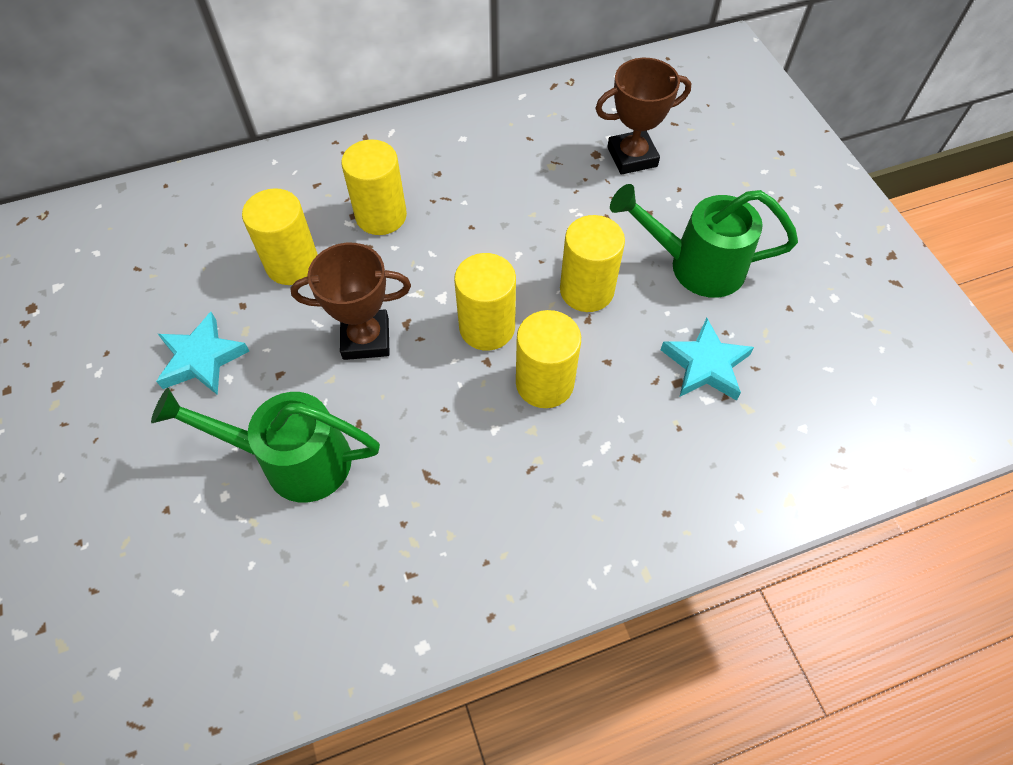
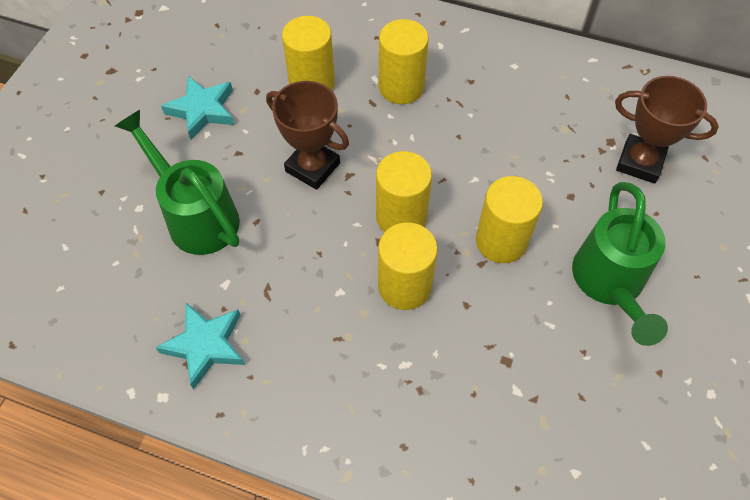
camera: 40 degrees right, 0 degrees up
(696, 266) = (610, 283): green watering can -> green watering can turned 135 degrees counterclockwise
(705, 365) = (541, 364): turquoise star -> turquoise star (205, 345)

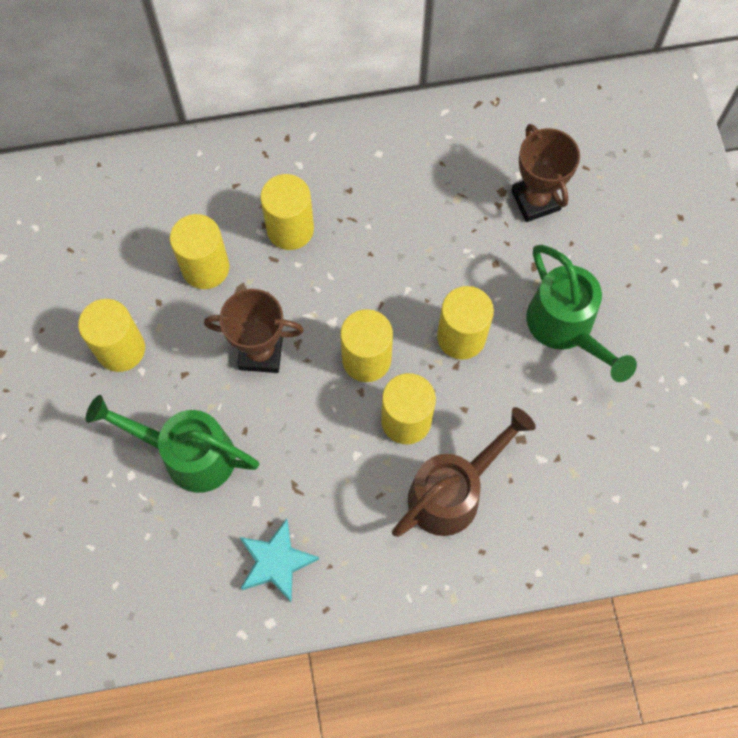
camera: 30 degrees left, 10 degrees up
(202, 110) = (121, 349): turquoise star -> yellow cylinder
(408, 374) = (452, 492): none -> brown watering can
(640, 162) = (535, 200): brown trophy -> brown trophy turned 75 degrees clockwise

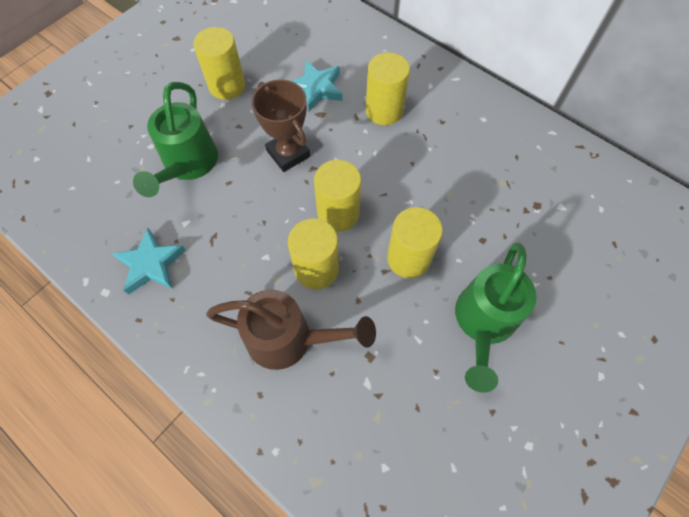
camera: 50 degrees right, 5 degrees down
(189, 454) = (188, 165): green watering can -> green watering can turned 150 degrees counterclockwise
(205, 268) = (316, 88): yellow cylinder -> turquoise star
(535, 200) = (554, 230): brown trophy -> none

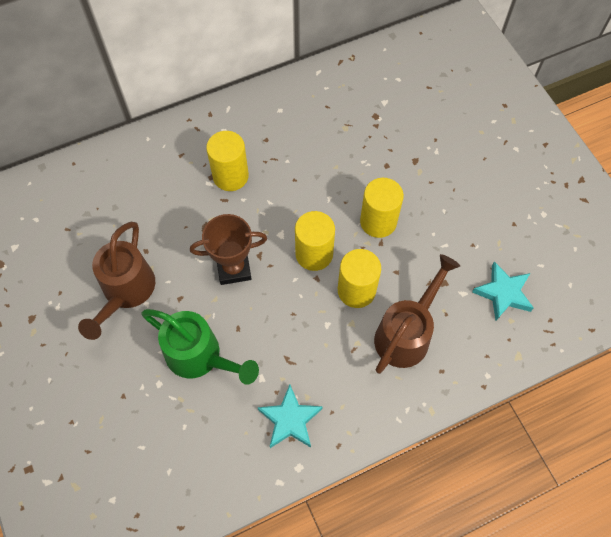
camera: 65 degrees left, 0 degrees up
(227, 86) = (126, 292): yellow cylinder -> brown watering can
(316, 88) = (175, 218): turquoise star -> turquoise star (503, 293)
(483, 322) = (450, 197): green watering can -> none

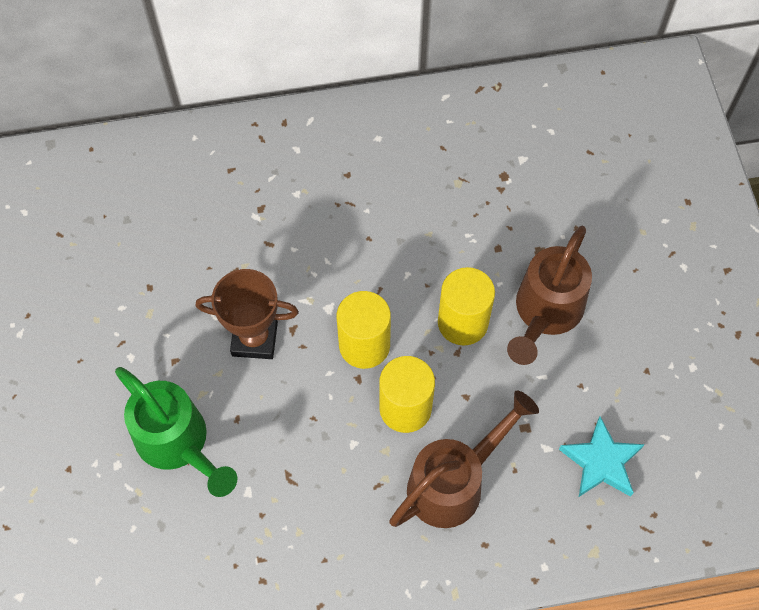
camera: 15 degrees right, 0 degrees up
(126, 292) = (109, 335): brown watering can -> brown watering can (545, 313)
(230, 176) = (286, 213): yellow cylinder -> none
(290, 419) = (268, 555): turquoise star -> none

